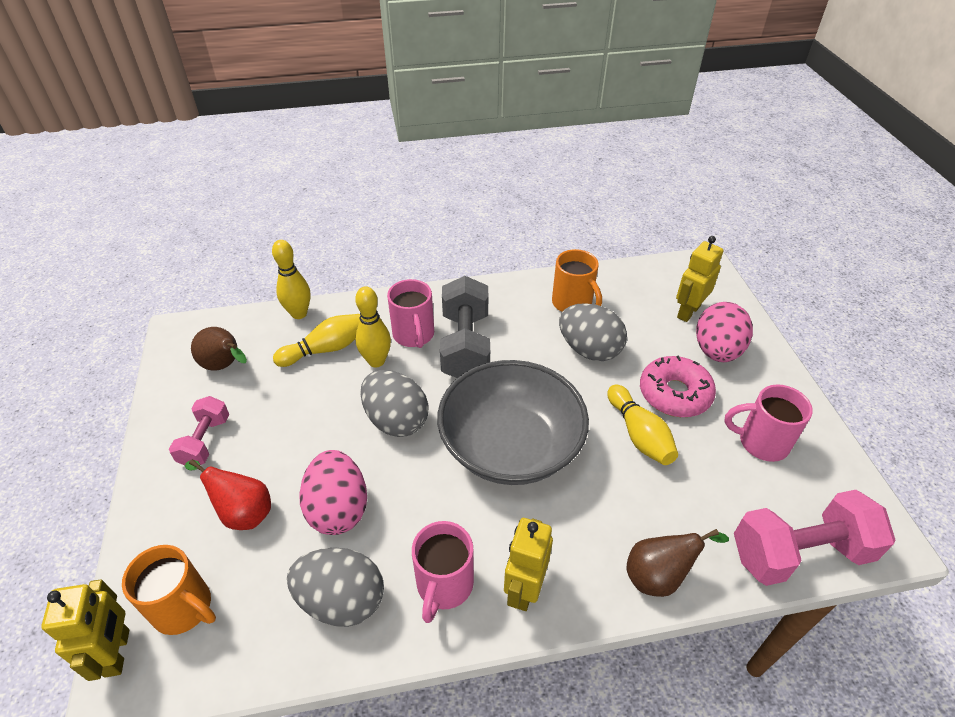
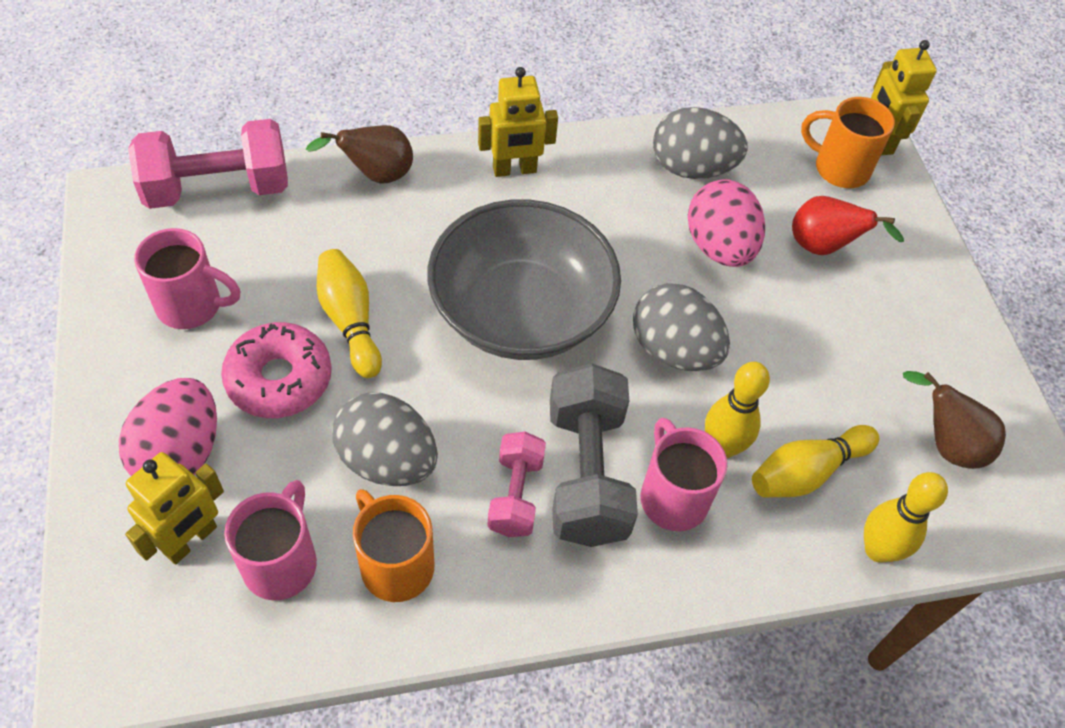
camera: 175 degrees right, 10 degrees up
(205, 441) = (910, 329): pink dumbbell -> pink dumbbell (516, 495)
(444, 585) = (594, 176): pink mug -> pink mug (281, 562)
(524, 589) = (514, 170): yellow robot -> yellow robot turned 60 degrees clockwise

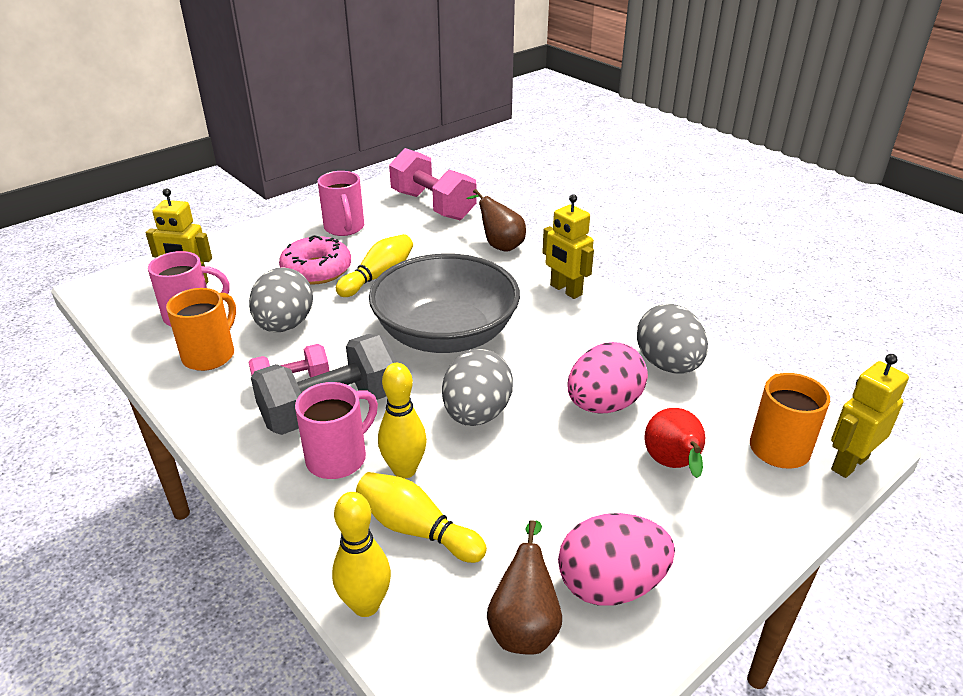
camera: 65 degrees right, 20 degrees down
(180, 453) = (244, 260): pink egg -> pink egg (610, 585)

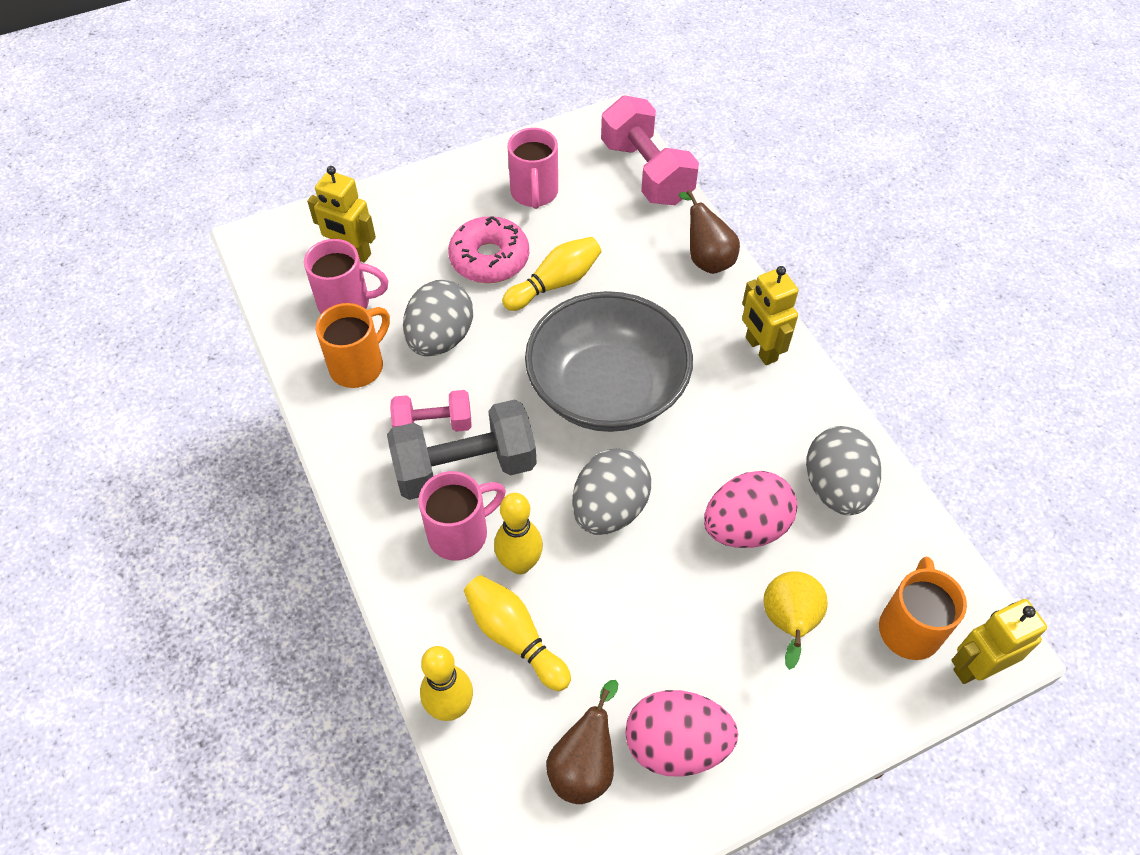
camera: 15 degrees right, 20 degrees up
(673, 465) = (788, 624): red pear -> yellow pear

